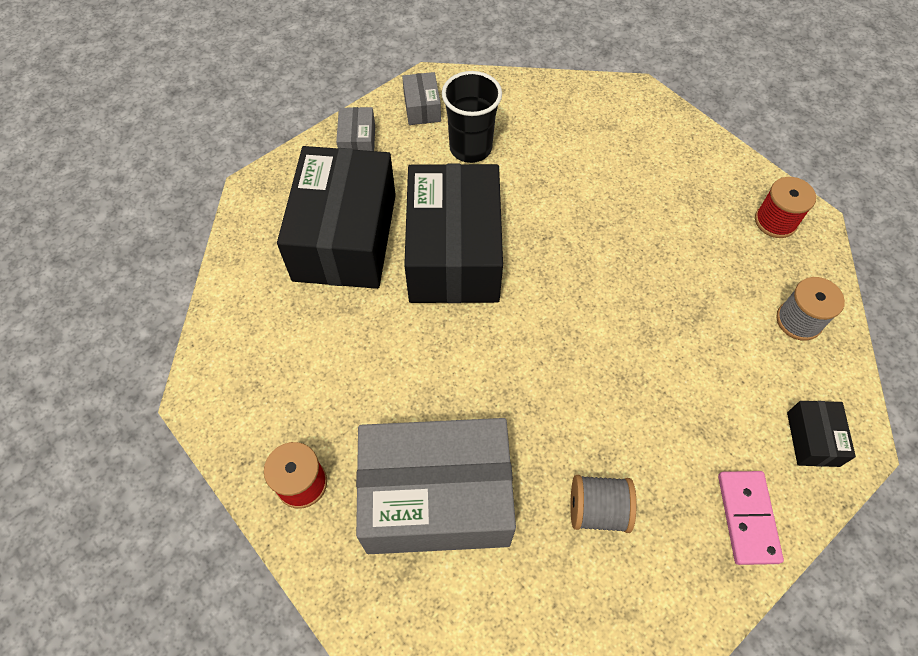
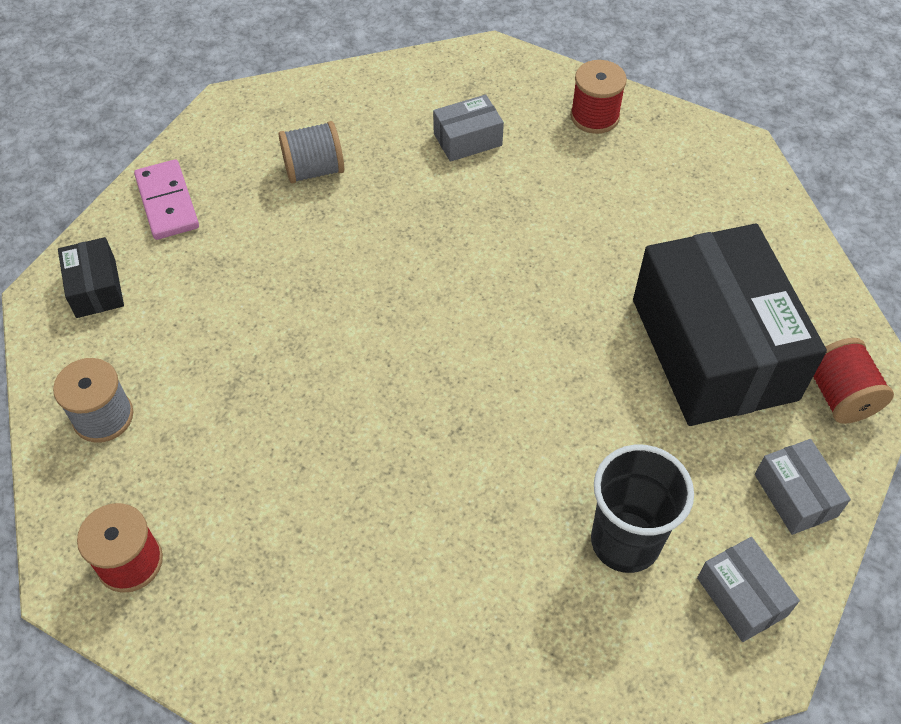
camera: 160 degrees right, 5 degrees down
(287, 184) = (840, 396): none -> red spool
(436, 497) = (467, 139): grey box -> grey box, size x0.42
(454, 253) = (567, 370): black box -> none

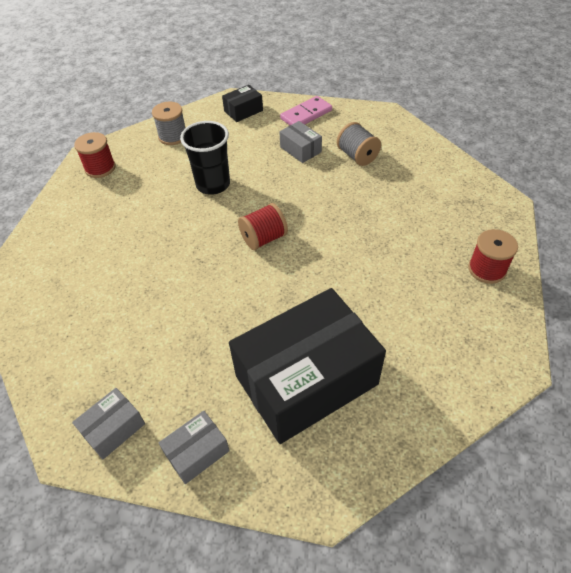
camera: 75 degrees right, 5 degrees down
(467, 139) = (422, 211): grey box -> grey box (300, 149)
(625, 541) = (142, 356): black cup -> black cup (213, 184)
(840, 396) = (293, 474): red spool -> red spool (263, 238)

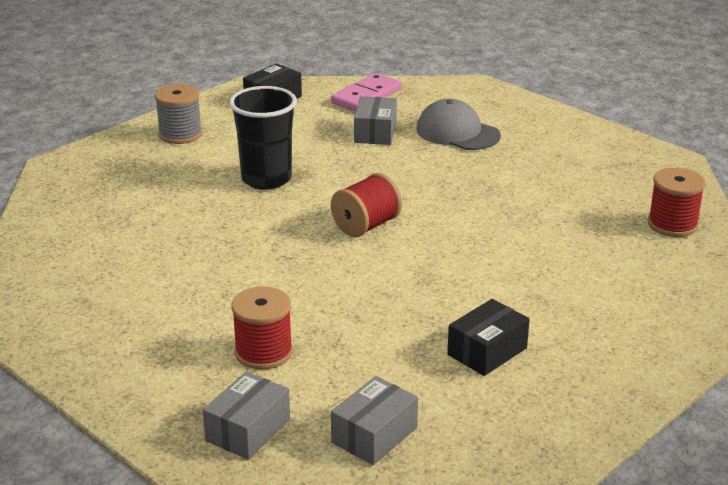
camera: 15 degrees left, 20 degrees down
(100, 168) = (86, 177): red spool -> red spool (263, 352)
(300, 149) = (375, 132): grey box -> grey box turned 60 degrees clockwise
(306, 380) = (487, 351): black box -> black box, size x0.42
(357, 156) = (457, 132): grey spool -> grey cap

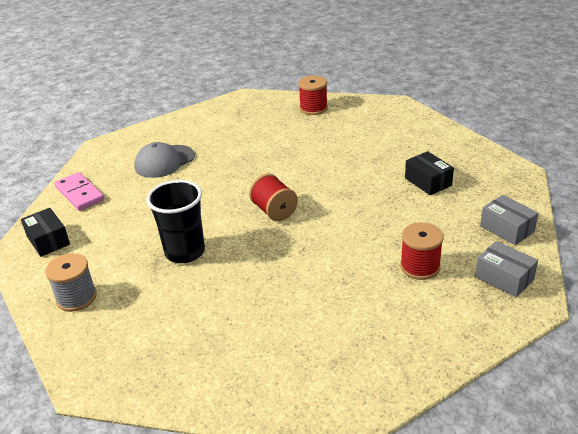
camera: 75 degrees left, 5 degrees up
(375, 132) = (142, 195): grey box -> none

